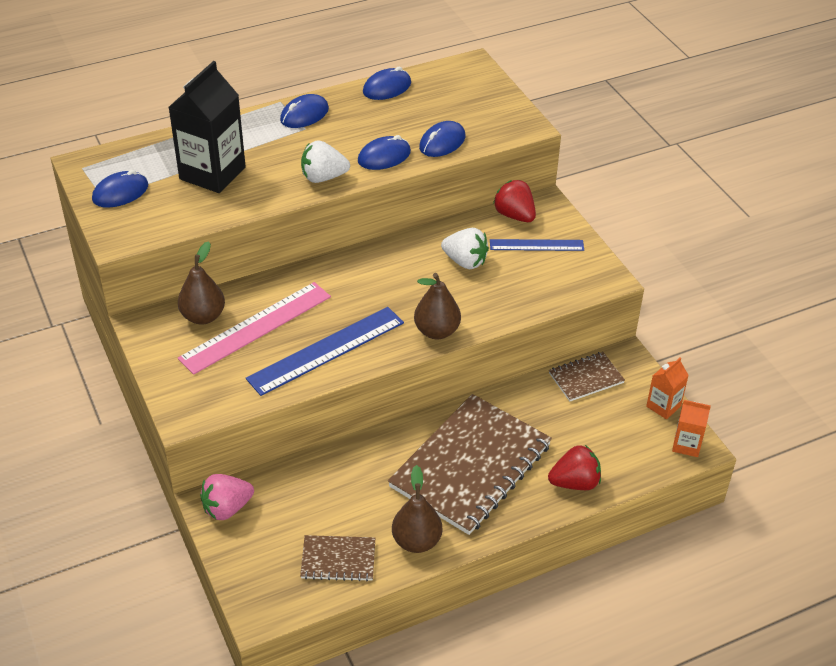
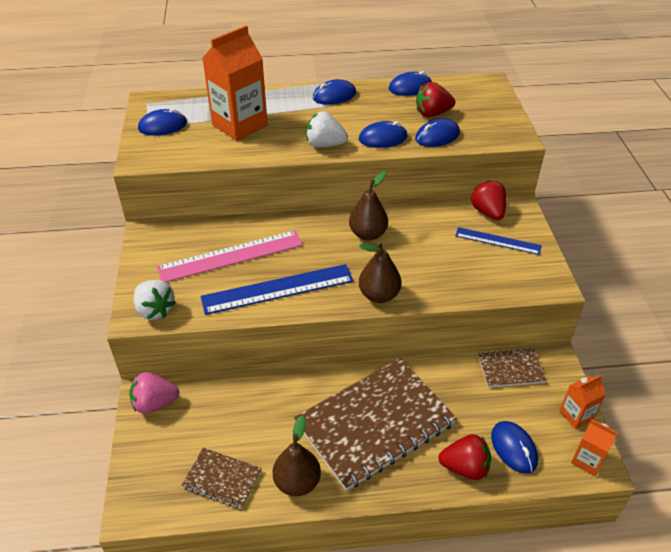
camera: 20 degrees right, 0 degrees up
(203, 316) = (195, 238): brown pear -> brown pear (368, 234)
(212, 173) = (239, 125): black carton -> orange carton
(425, 116) = (432, 113): none -> red strawberry
(465, 261) = (429, 241): white strawberry -> white strawberry (155, 310)
(614, 453) = (513, 448): none -> blue mouse

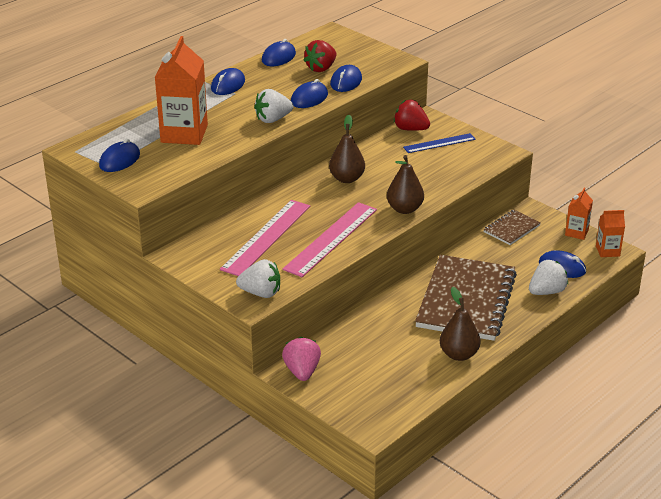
camera: 40 degrees left, 10 degrees down
(155, 403) = (302, 371): pink strawberry -> pink strawberry turned 135 degrees clockwise
(222, 479) = (409, 380): brown notebook -> none
(278, 289) = (331, 239): blue ruler -> pink ruler
(465, 467) = (546, 291): red strawberry -> white strawberry

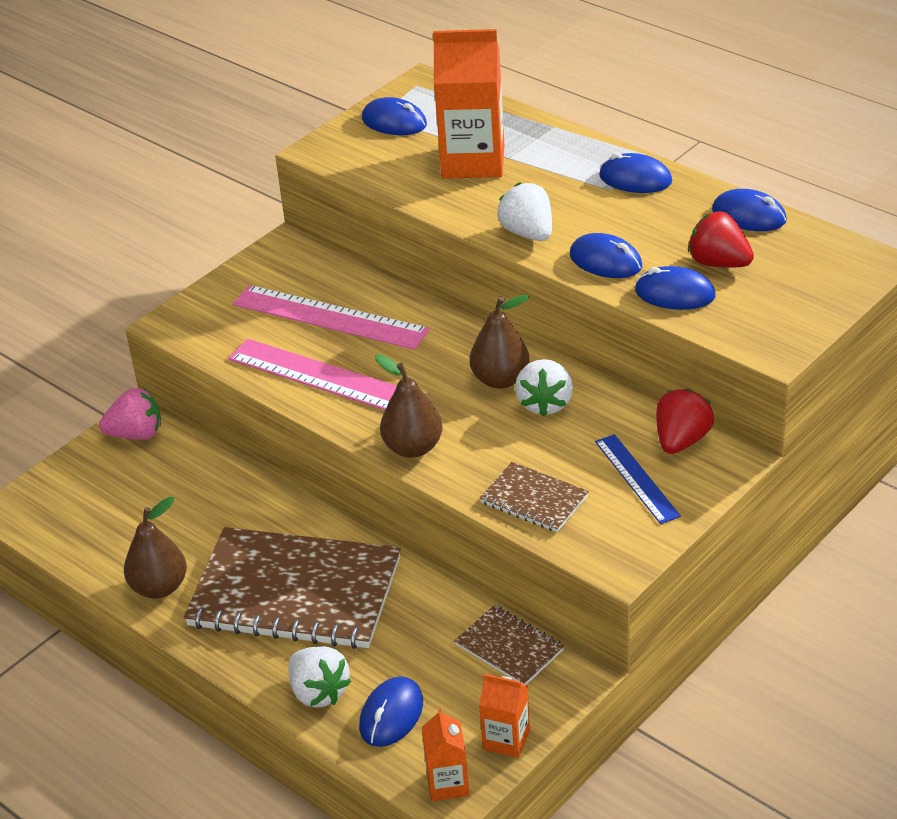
camera: 90 degrees right, 5 degrees up
(261, 293) = (193, 327): white strawberry -> white strawberry (545, 404)
(453, 173) = (534, 499): none -> brown notebook

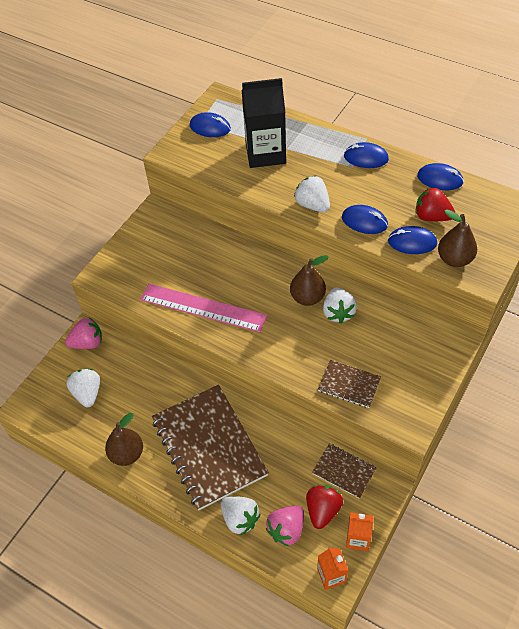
camera: 10 degrees left, 15 degrees up
(118, 501) = (87, 393): none -> white strawberry
(295, 592) = (209, 447): brown notebook -> brown notebook turned 60 degrees clockwise
(330, 317) = (194, 262): pink ruler -> none
(391, 715) = (286, 530): blue mouse -> pink strawberry
(413, 448) = (268, 354): brown pear -> brown pear (454, 259)
(473, 161) = (265, 153): orange carton -> black carton
(636, 478) = (405, 362): blue ruler -> none
(681, 441) = (424, 331): red strawberry -> red strawberry (322, 510)

